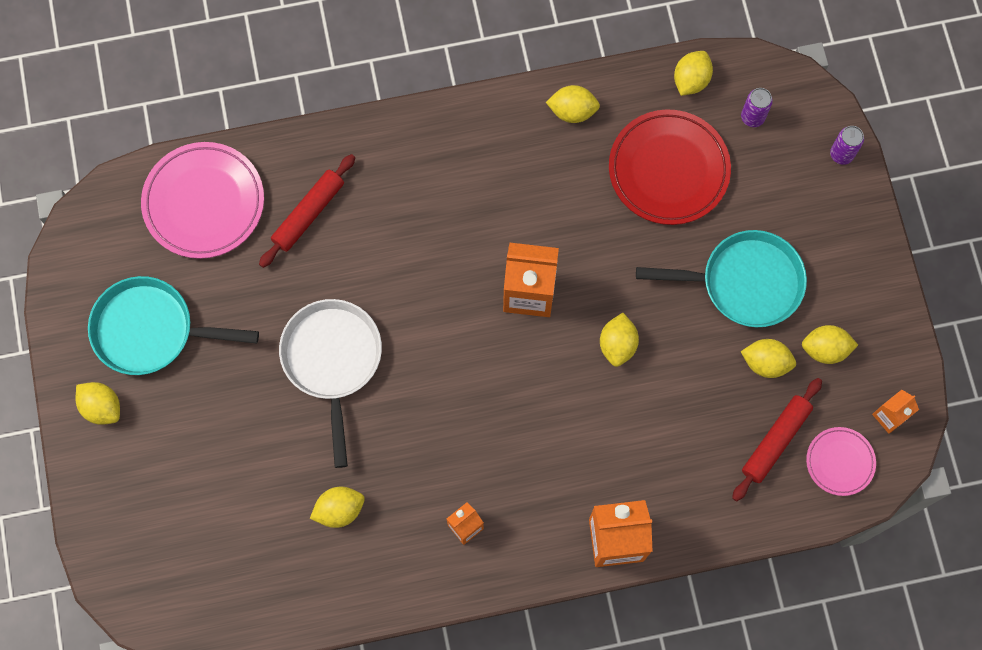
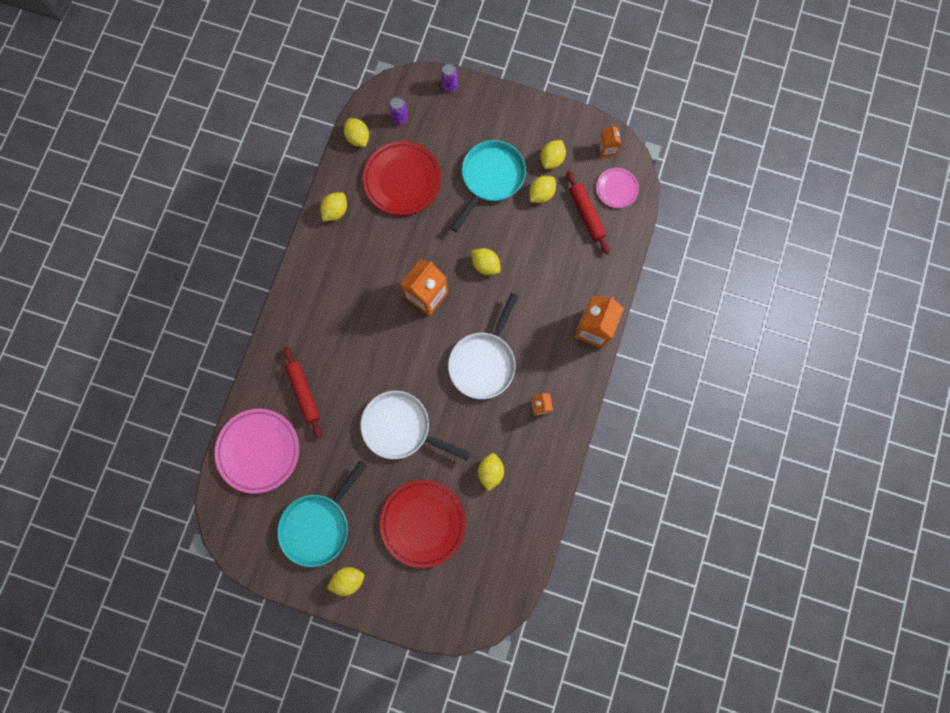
camera: 60 degrees left, 5 degrees up
(224, 460) = (423, 522): none -> red plate
(482, 418) = (484, 362): none -> white pan

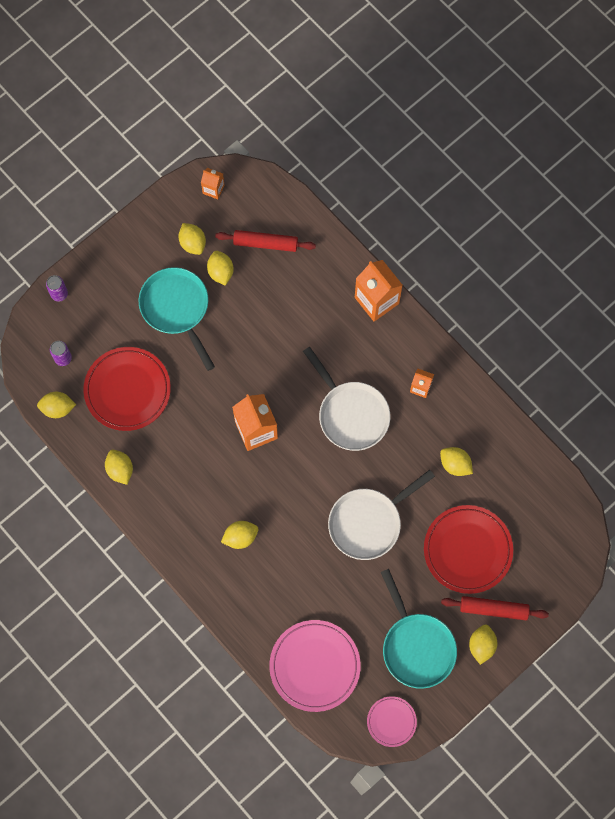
camera: 60 degrees left, 5 degrees down
(304, 393) = (283, 594): red rolling pin -> red rolling pin (493, 609)
(485, 265) = (259, 361): yellow lemon -> yellow lemon (240, 537)
(616, 189) = (257, 203): pink plate -> pink plate (391, 721)

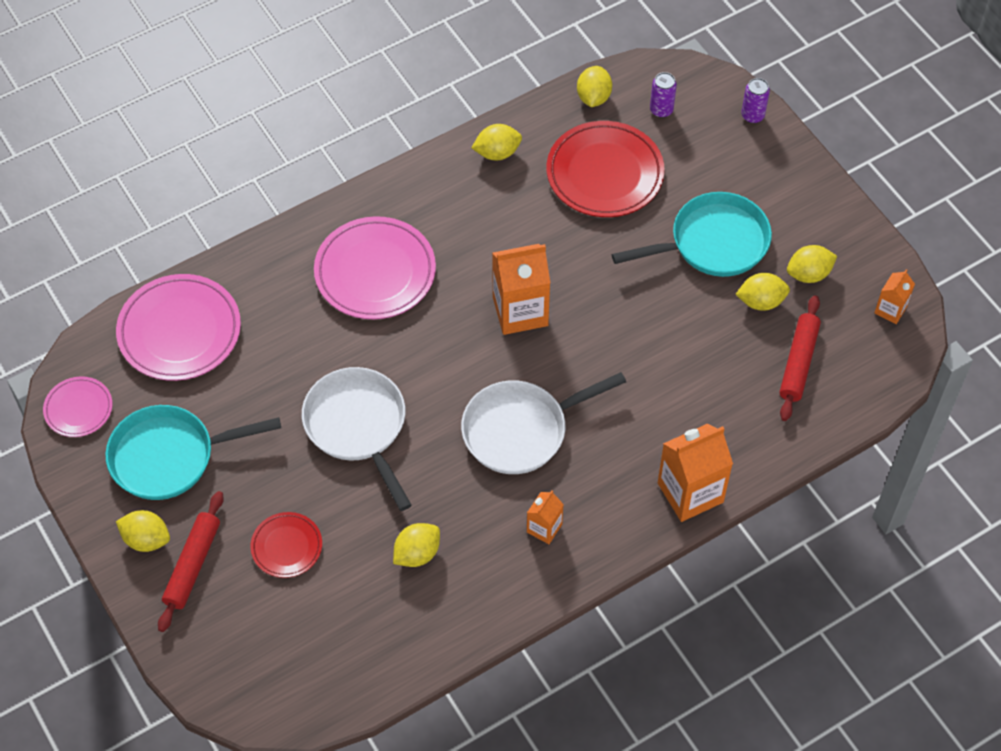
camera: 100 degrees right, 15 degrees down
(240, 537) = (375, 272): yellow lemon -> pink plate
(467, 550) = (286, 547): red plate -> red plate, size x0.54

